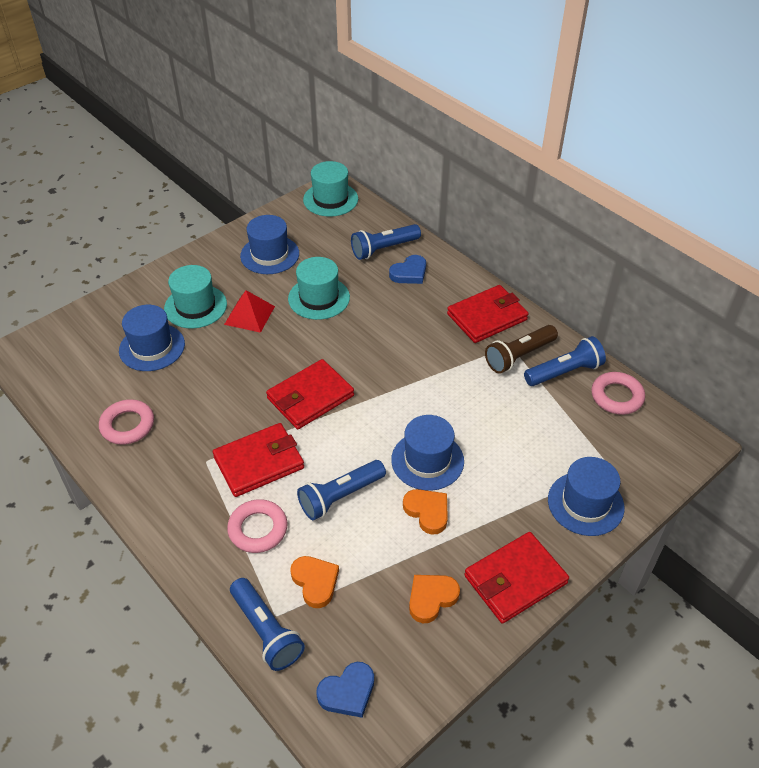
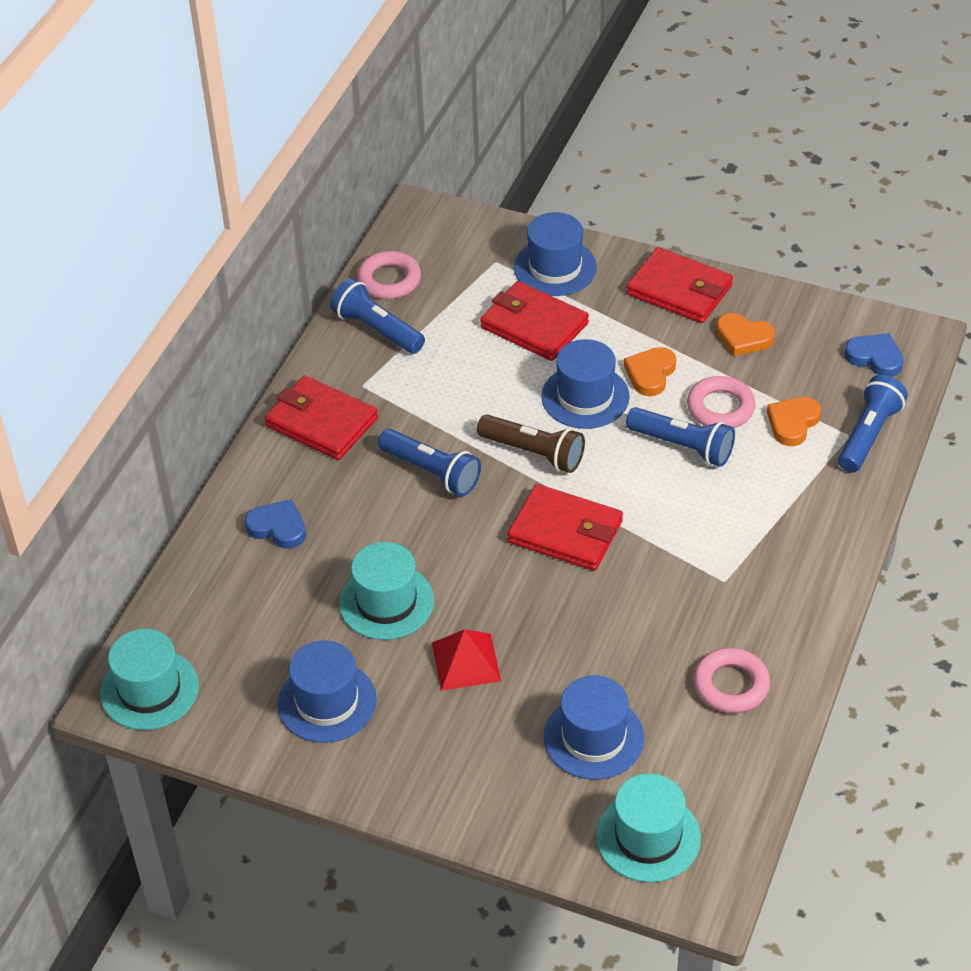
camera: 115 degrees left, 0 degrees up
(195, 306) = (487, 732): turquoise hat -> turquoise hat (648, 837)
(258, 529) = (771, 493): pink ring -> pink ring (720, 408)
(259, 463) = (691, 533): red wallet -> red wallet (534, 325)
(384, 249) = (240, 575): blue flashlight -> blue flashlight (431, 472)
(519, 356) = (374, 373): brown flashlight -> brown flashlight (533, 453)

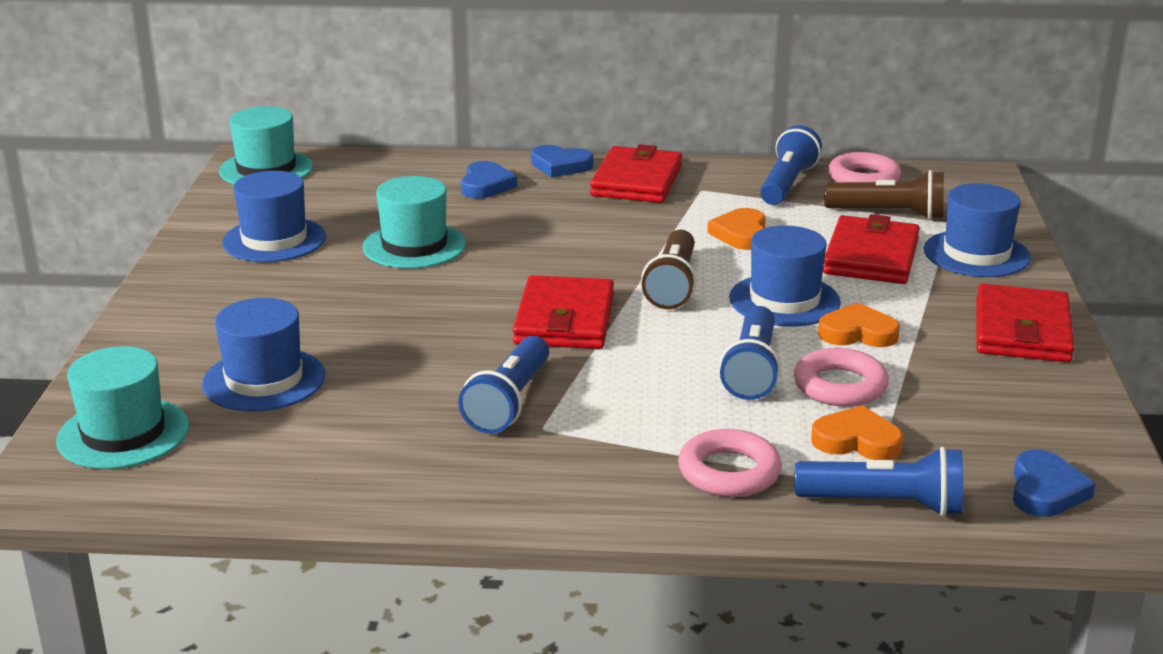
camera: 70 degrees right, 20 degrees down
(260, 465) = (560, 166): none -> blue heart
(431, 472) = (606, 239): blue flashlight -> blue flashlight (509, 402)
(463, 289) = (888, 214): none -> brown flashlight
(466, 661) = (350, 295): red pyramid -> none
(731, 685) = (372, 456): pink ring -> pink ring (729, 472)
(743, 337) = (982, 384): orange heart -> orange heart (741, 234)

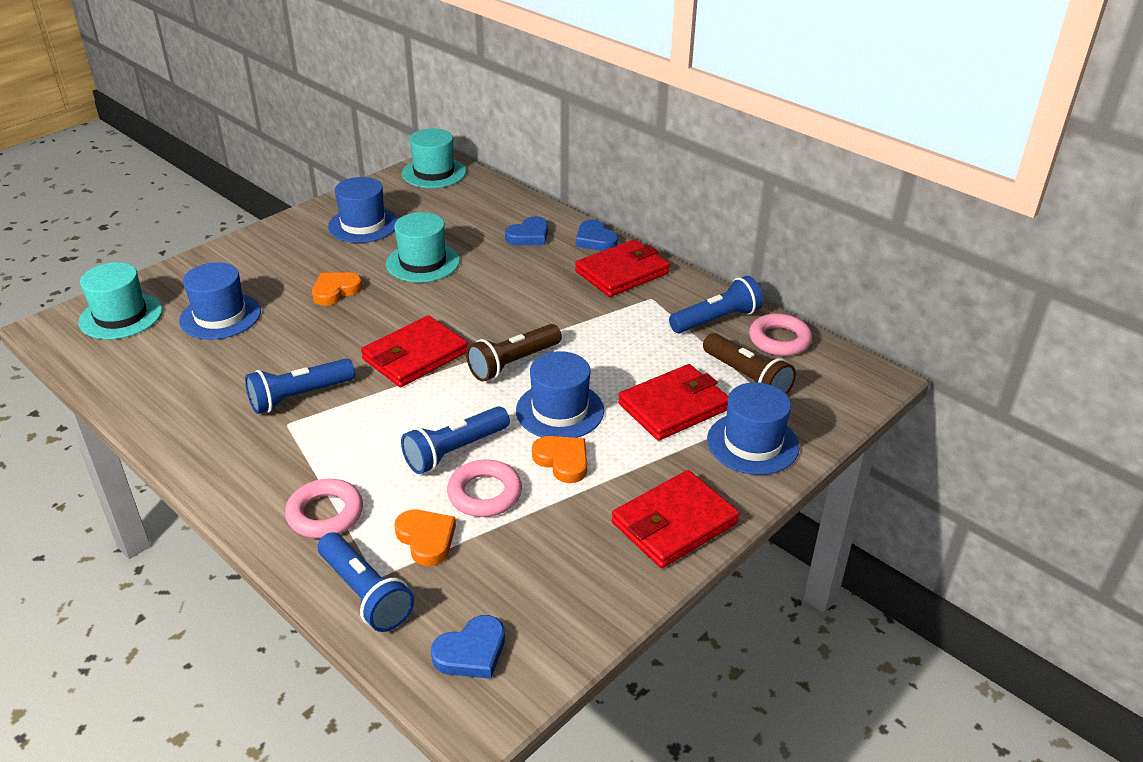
camera: 40 degrees right, 10 degrees up
(741, 234) = (618, 345): orange heart -> orange heart (335, 291)

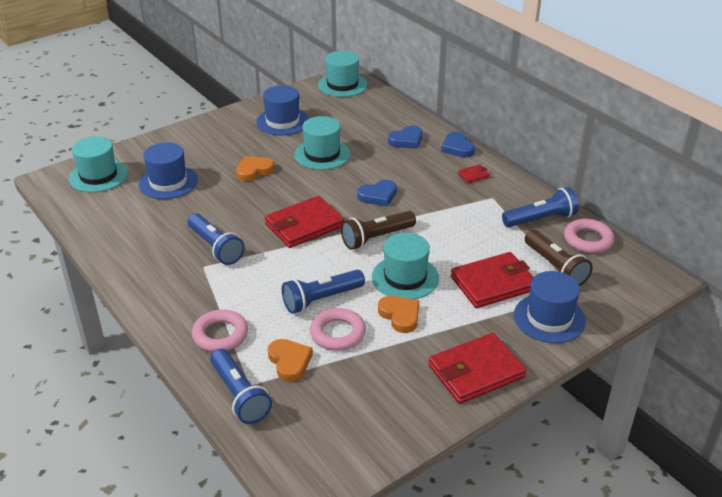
camera: 10 degrees right, 0 degrees up
(299, 396) = (215, 247): blue flashlight -> blue flashlight turned 105 degrees counterclockwise
(471, 652) = (308, 446): blue heart -> blue heart (378, 196)
(560, 410) = (405, 277): blue hat -> turquoise hat
(622, 272) = (473, 175): red wallet -> red wallet, size x0.44

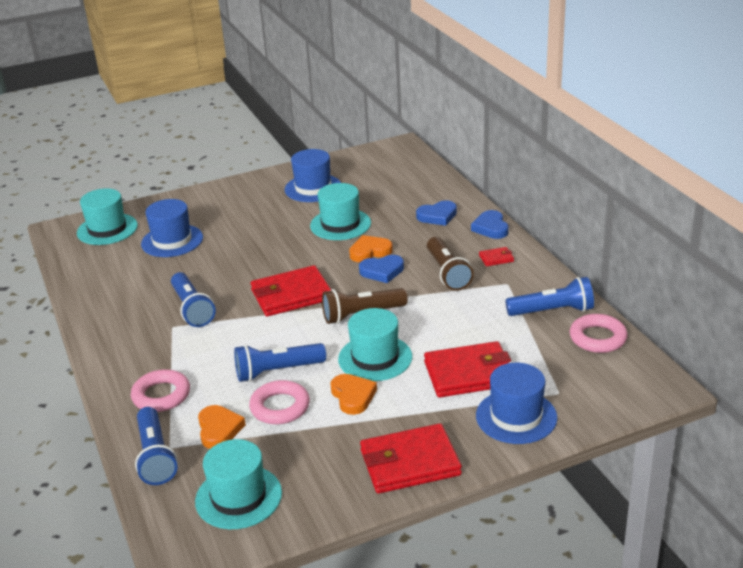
camera: 15 degrees right, 5 degrees down
(254, 171) = (263, 236): orange heart -> orange heart (370, 252)
(342, 85) = (392, 154): turquoise hat -> turquoise hat (238, 497)
(555, 267) = (547, 363): brown flashlight -> brown flashlight (447, 273)

